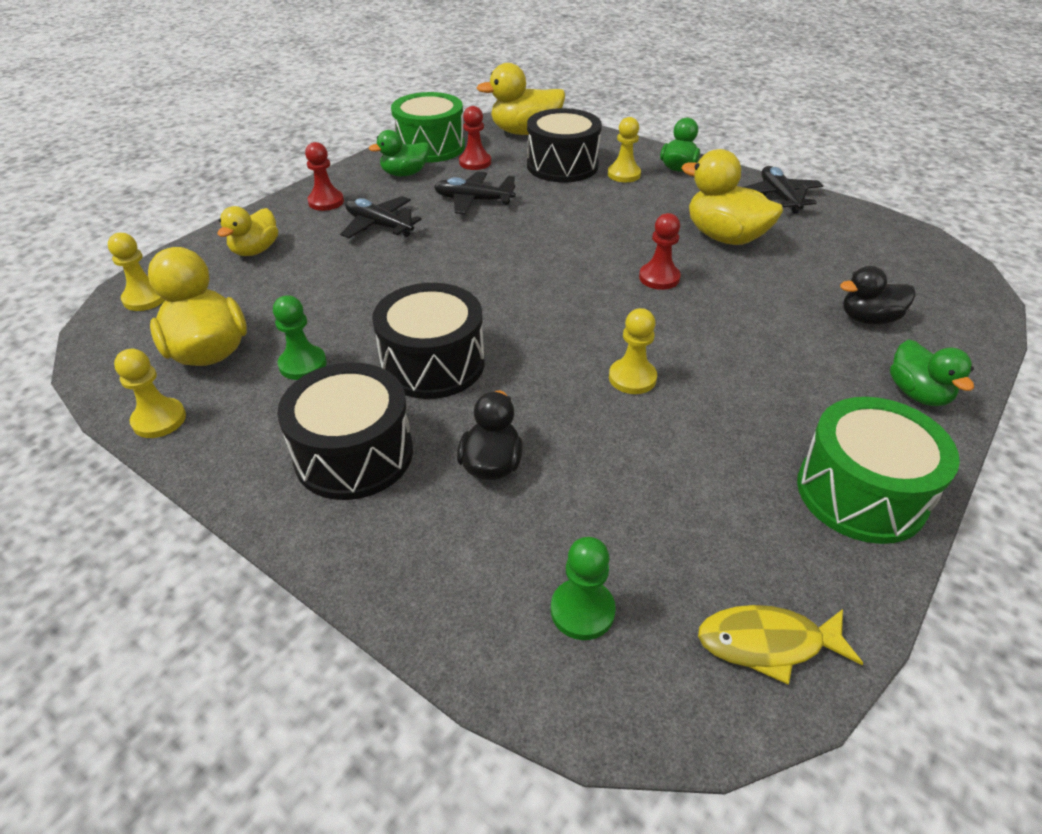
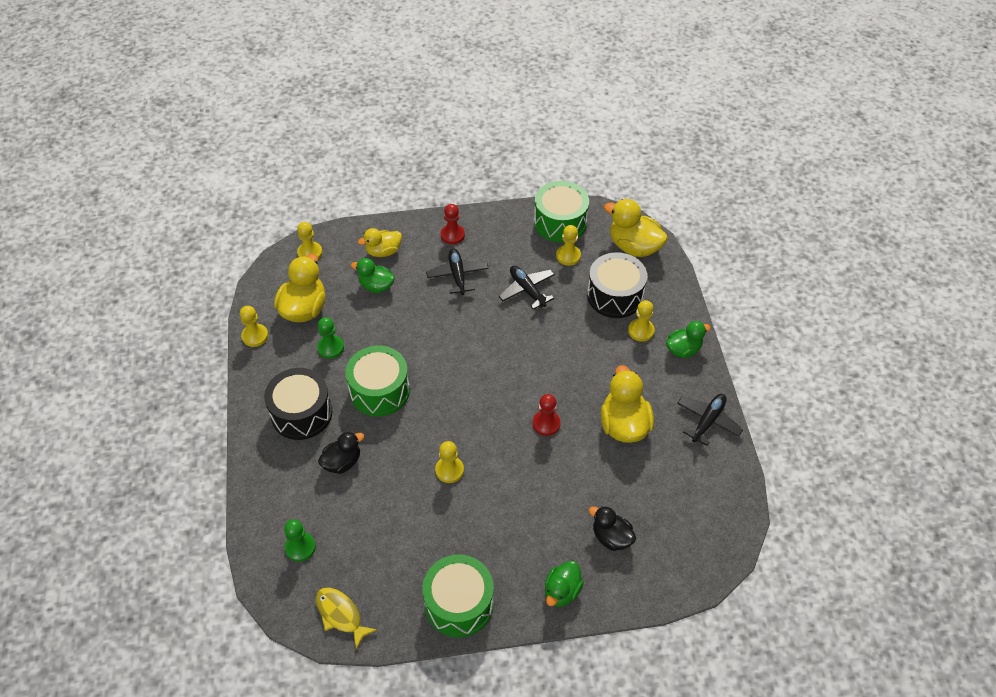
camera: 45 degrees right, 10 degrees up
(404, 174) = (518, 238): green duck -> green duck (376, 286)
(433, 364) = (379, 391): black drum -> green drum
(475, 162) = (568, 256): red pawn -> yellow pawn

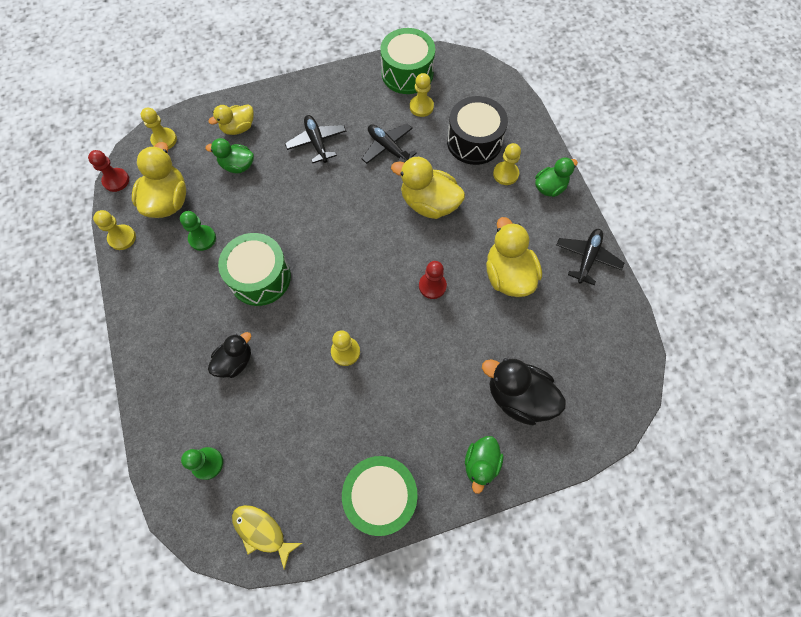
camera: 10 degrees left, 15 degrees up
(301, 413) = (184, 315): black drum -> none
(452, 235) = (304, 101): red pawn -> red pawn (116, 180)
(611, 537) = (518, 396): black duck -> black duck, size x1.59
(634, 247) = (482, 88): yellow duck -> yellow duck (429, 203)

